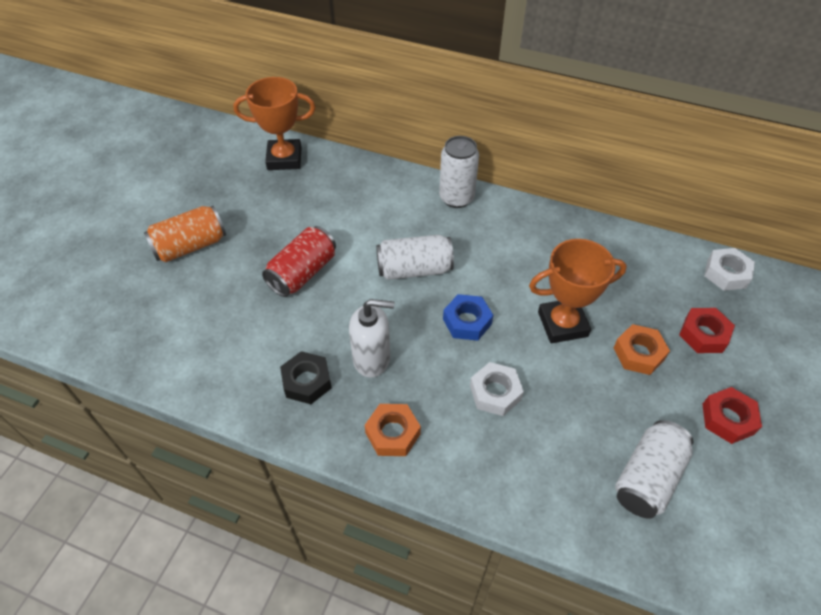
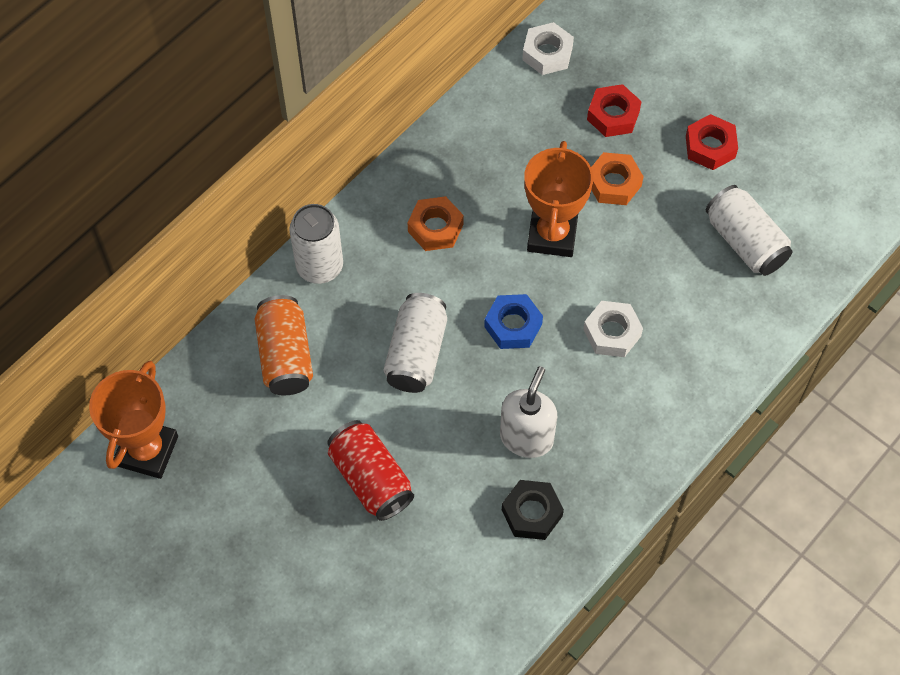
camera: 70 degrees left, 10 degrees up
(190, 246) = (266, 605): orange can -> orange can (285, 356)
(392, 433) = (625, 445): orange nut -> orange nut (435, 228)

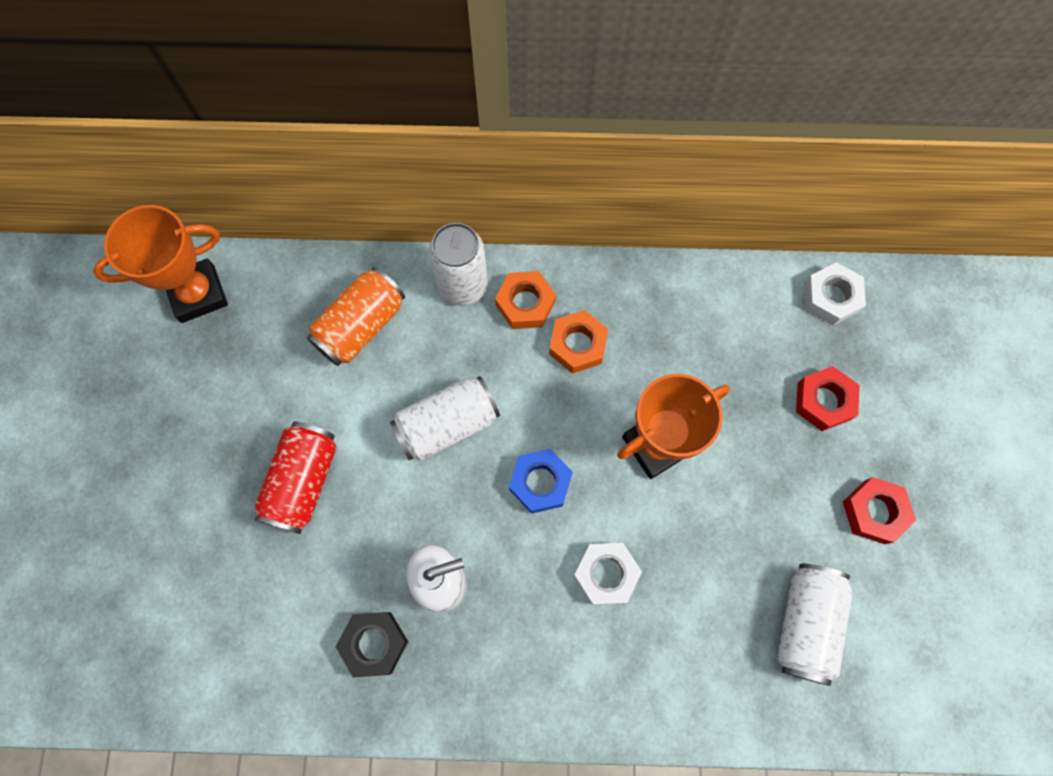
camera: 50 degrees right, 10 degrees up
(613, 183) = (756, 456): orange nut -> orange nut (525, 303)

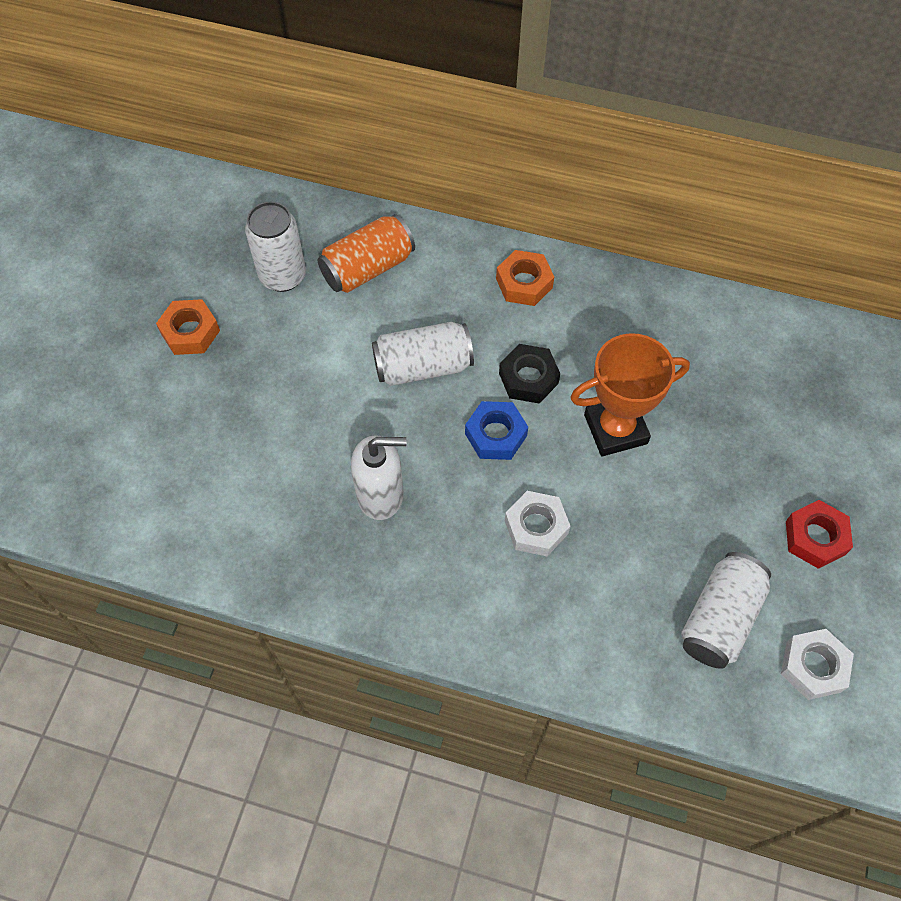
camera: 15 degrees right, 10 degrees down
(198, 294) = (231, 211): orange trophy -> none
(303, 481) = (278, 382): red can -> none
(374, 643) = (302, 531): black nut -> black nut (528, 378)
(463, 286) = (470, 256): white can -> white can (282, 276)
(577, 345) = (563, 328): orange nut -> orange nut (190, 332)
(823, 401) = (789, 429): red nut -> none
(831, 297) = (821, 342): white nut -> white nut (813, 667)

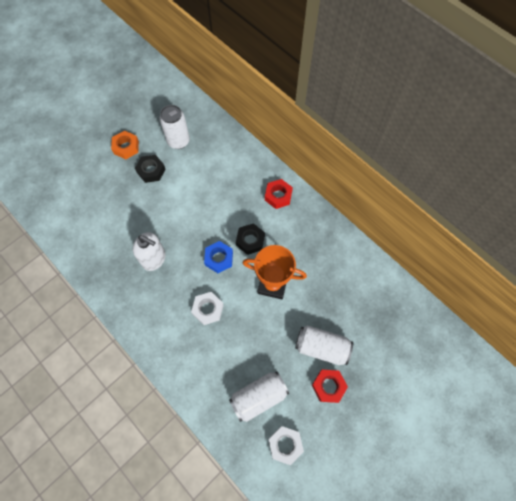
camera: 30 degrees right, 5 degrees up
(268, 350) = (151, 171): none -> black nut
(368, 268) = (215, 155): orange can -> none
(423, 366) = (209, 211): white can -> white can (321, 347)
(524, 283) = (278, 196): orange nut -> red nut

